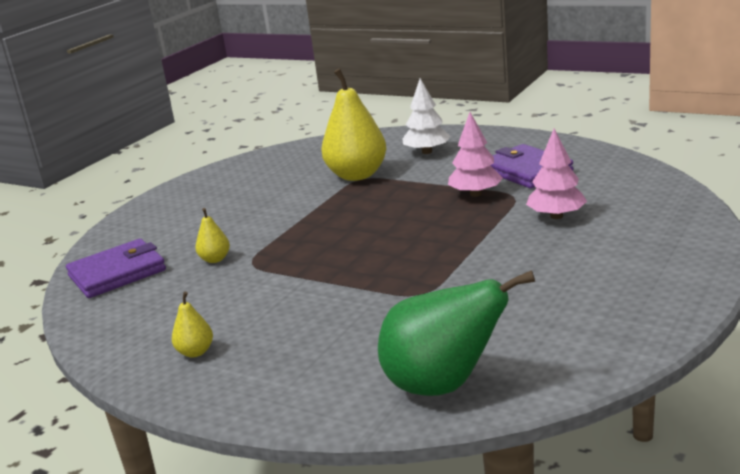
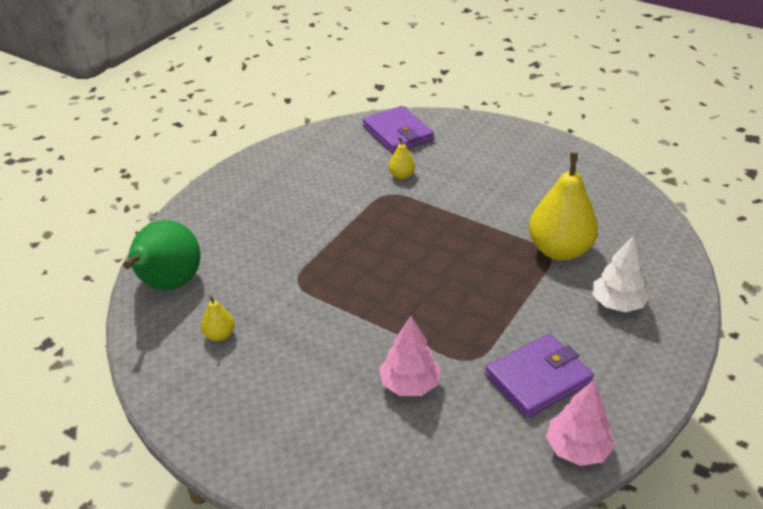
camera: 90 degrees right, 15 degrees up
(195, 352) = (268, 178): yellow pear -> yellow pear (219, 335)
(475, 194) = (485, 331): pink tree -> pink tree (577, 449)

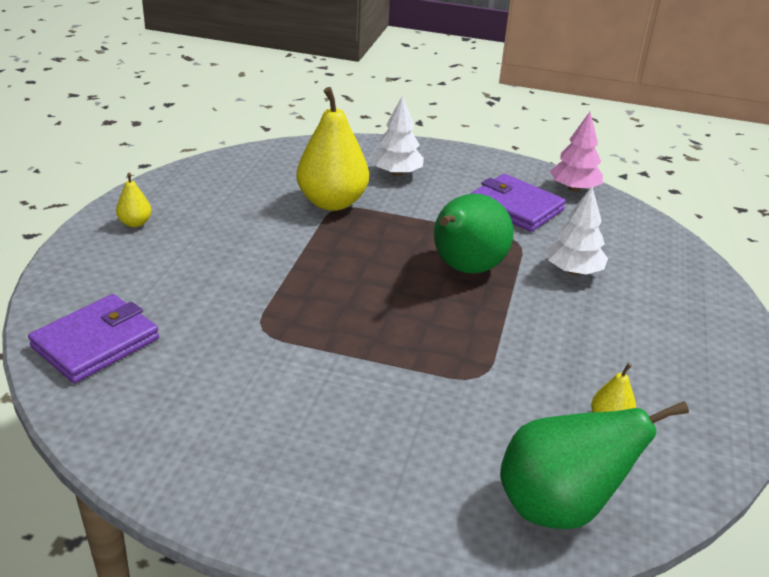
camera: 110 degrees left, 5 degrees down
(401, 175) = (215, 323): yellow pear -> yellow pear (135, 223)
(409, 384) = (573, 271): pink tree -> white tree
(432, 309) = (465, 269): none -> green pear

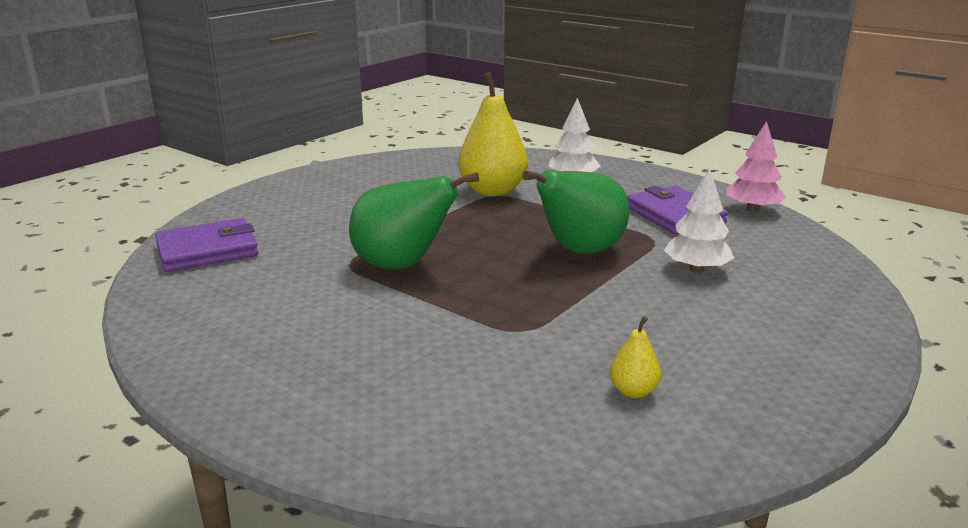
camera: 25 degrees right, 10 degrees down
(135, 223) = (312, 184): yellow pear -> none
(559, 507) = (512, 448): green pear -> green pear (402, 265)

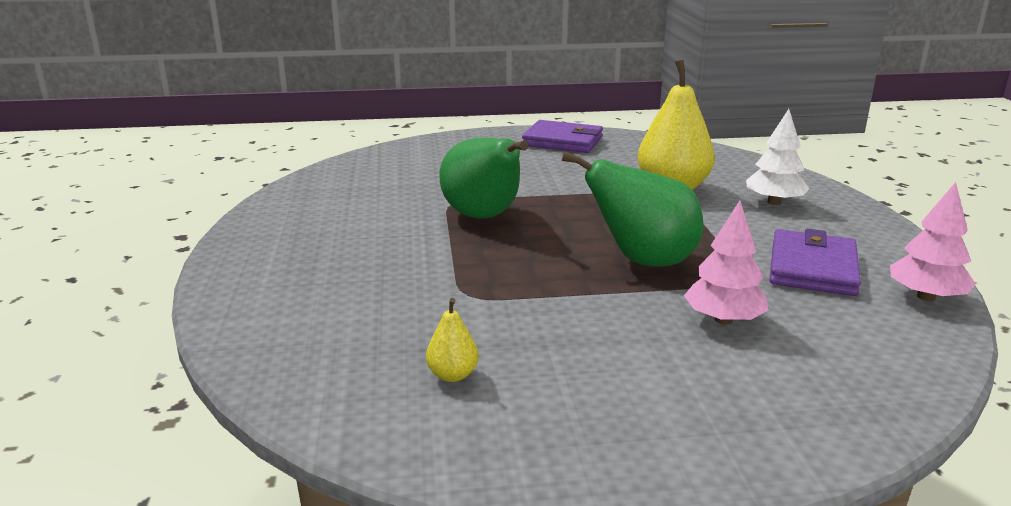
camera: 45 degrees right, 0 degrees up
(207, 250) = (390, 162): purple wallet -> purple wallet (562, 141)
(696, 269) = (723, 320): white tree -> pink tree

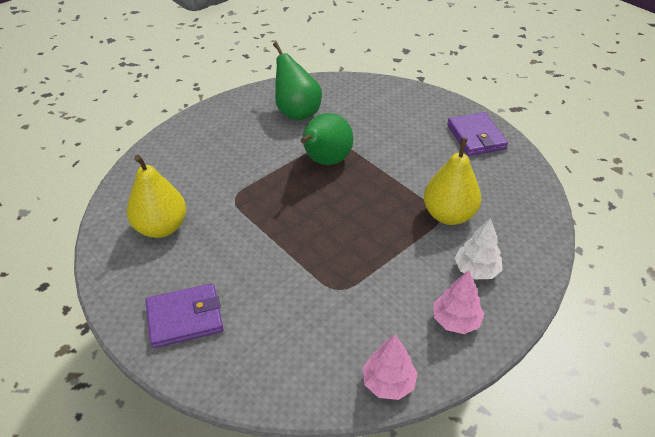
camera: 55 degrees right, 20 degrees up
(452, 375) = (161, 227): yellow pear -> yellow pear, size x2.23
(642, 261) = (326, 242): green pear -> green pear (297, 112)
(723, 320) = (281, 298): pink tree -> pink tree (455, 320)
(812, 268) = (383, 317): purple wallet -> purple wallet (185, 318)

